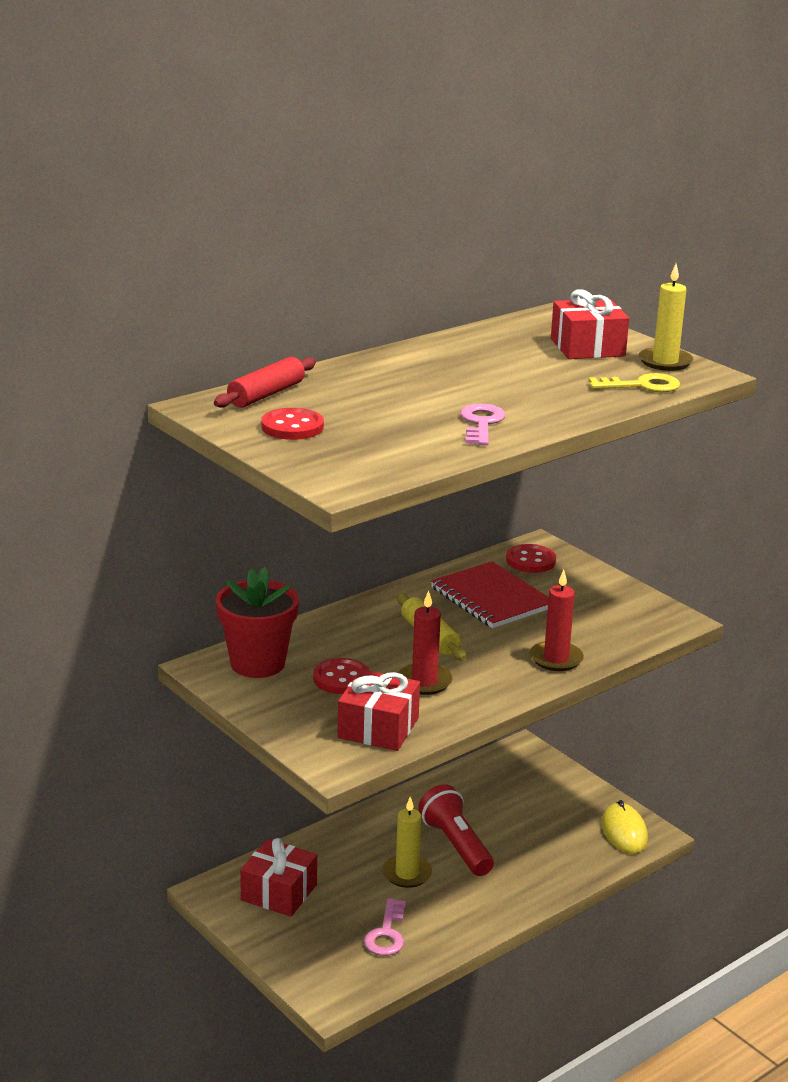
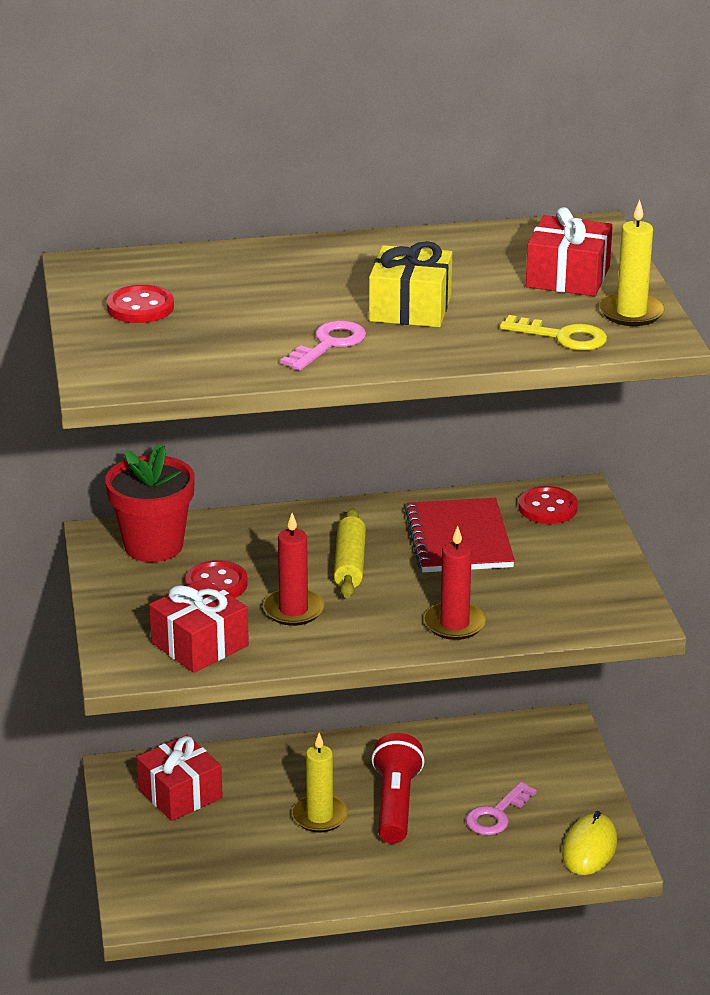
camera: 30 degrees right, 5 degrees up
(266, 394) = (161, 265): red rolling pin -> none
(386, 933) = (247, 869): pink key -> pink key (497, 814)
(505, 388) = (410, 308): none -> yellow gift

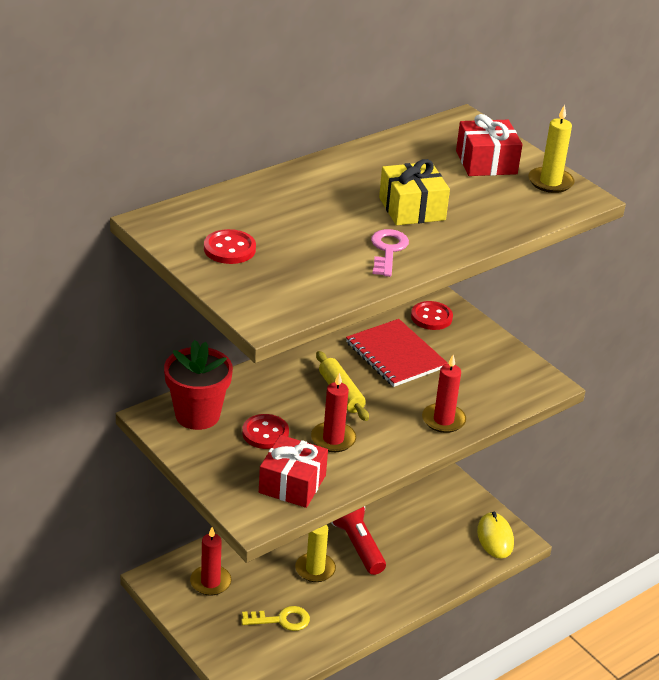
camera: 30 degrees left, 5 degrees up
(180, 793) = (210, 582): red gift -> red candle
(497, 814) = (424, 532): pink key -> none
(562, 337) = (527, 210): yellow key -> yellow key (281, 620)

